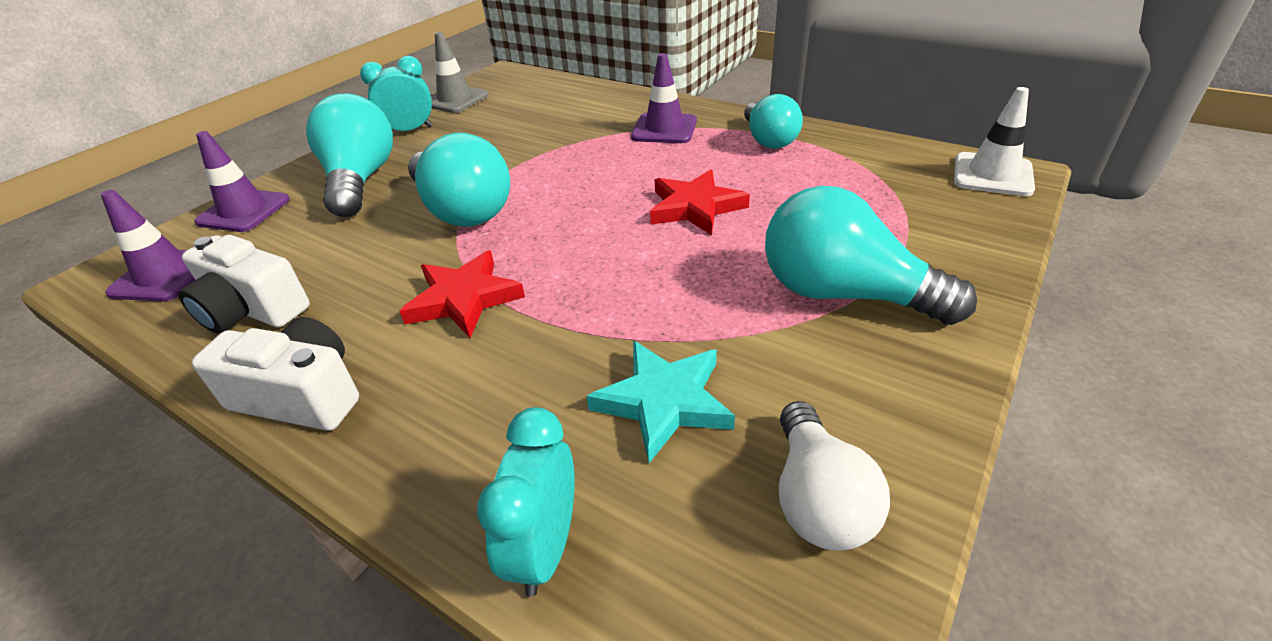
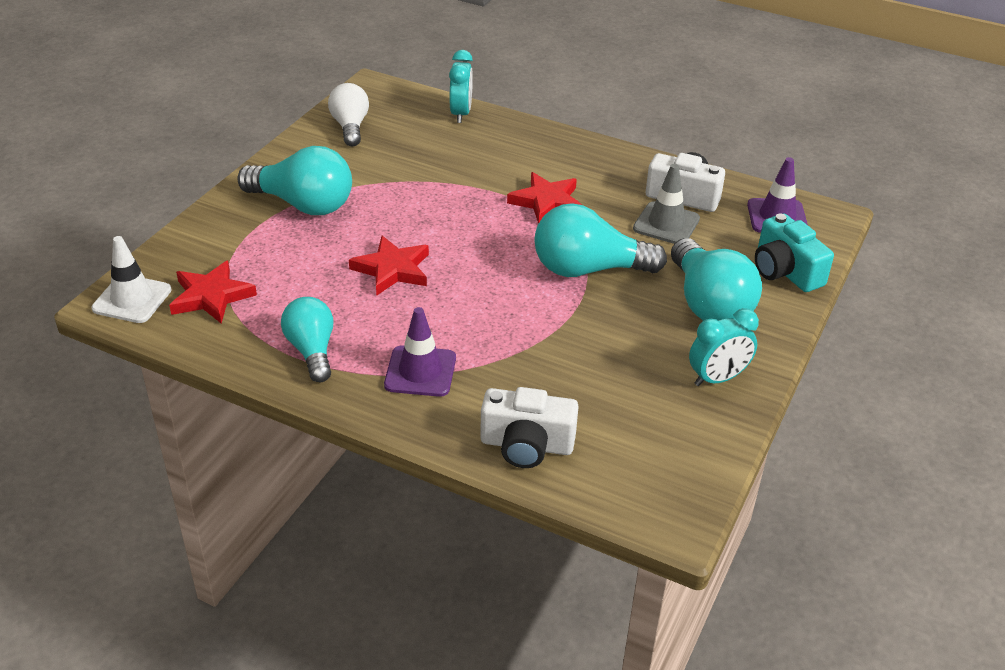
camera: 170 degrees right, 0 degrees up
(243, 211) = (785, 271): purple traffic cone -> turquoise camera
(301, 396) = (607, 155): white camera -> white camera (526, 445)
(455, 99) = (703, 443): grey traffic cone -> grey traffic cone (666, 224)
(462, 210) = (588, 269): turquoise light bulb -> turquoise light bulb turned 45 degrees counterclockwise
(664, 402) = (415, 155): turquoise star -> none
(901, 179) = (211, 296): none -> red star

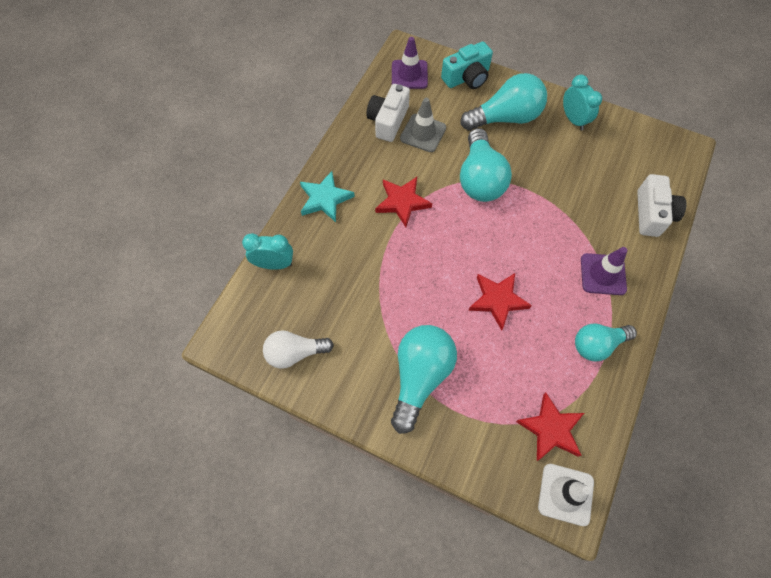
camera: 90 degrees left, 25 degrees up
(551, 146) = (325, 199): none -> turquoise star

